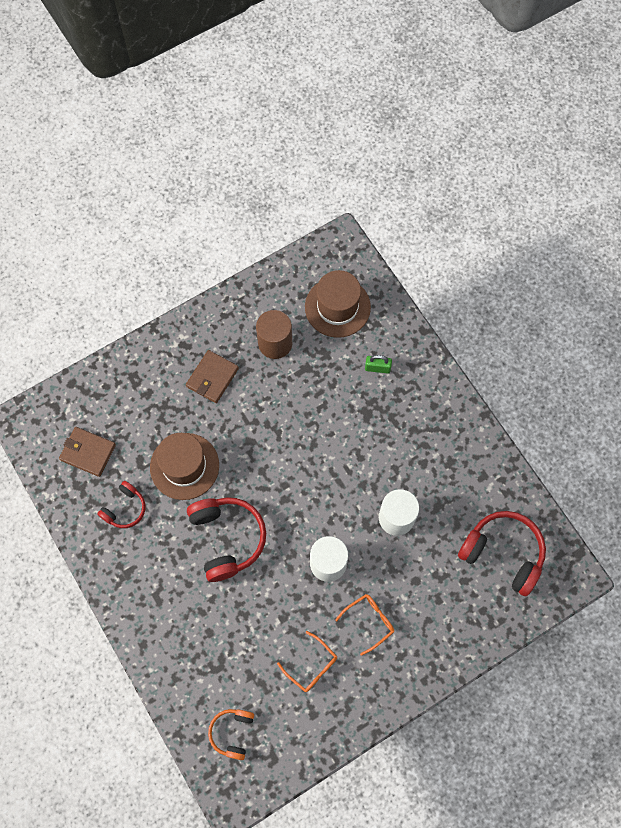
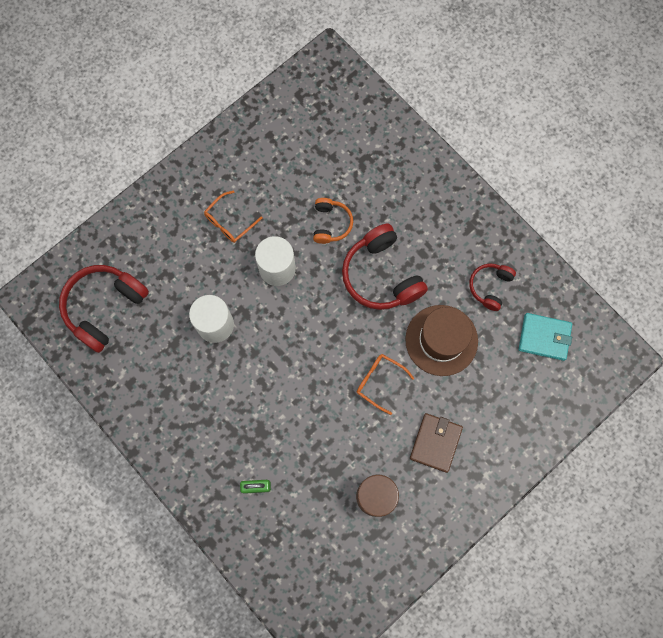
camera: 170 degrees right, 5 degrees up
(88, 452) = (544, 337): brown wallet -> turquoise wallet
(232, 732) = (339, 109): orange headphones -> orange headphones (331, 224)
(311, 666) = (277, 174): orange glasses -> orange glasses (379, 382)
(337, 307) = (312, 555): brown hat -> none
(503, 553) = (104, 307): red headphones -> red headphones turned 105 degrees clockwise

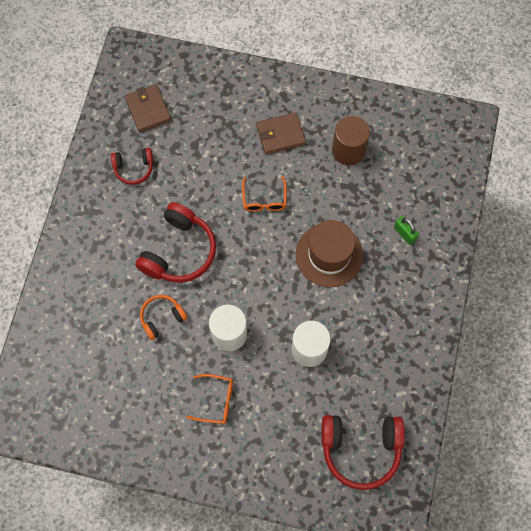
camera: 125 degrees left, 5 degrees down
(441, 340) = (201, 177): brown hat -> brown hat (329, 255)
(544, 337) = (148, 109): turquoise wallet -> brown wallet

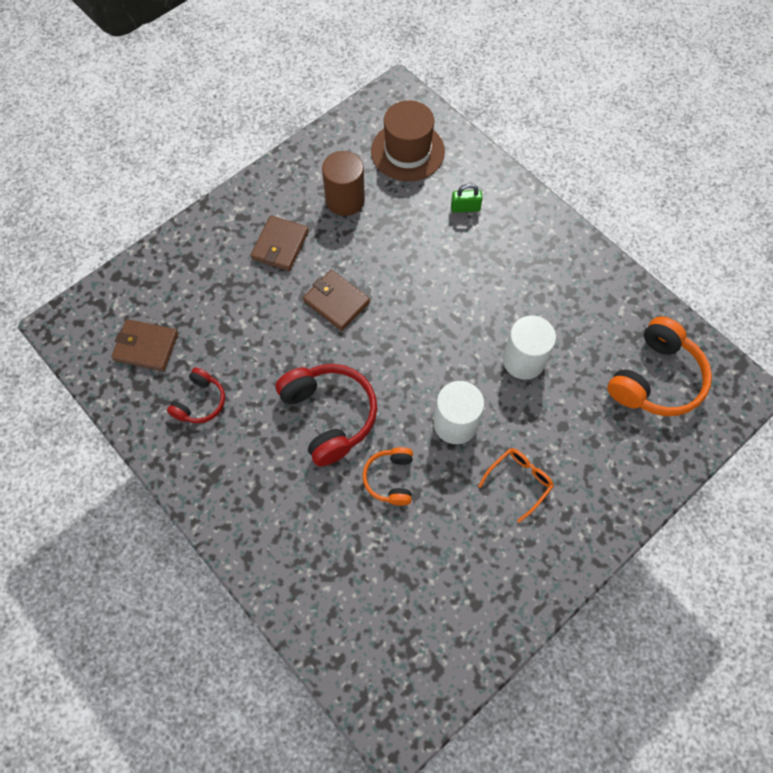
camera: 55 degrees left, 5 degrees down
(264, 199) = (336, 302): orange glasses -> brown wallet
(329, 255) = (439, 282): brown hat -> brown hat (407, 151)
(360, 449) = (656, 379): red headphones -> orange headphones

